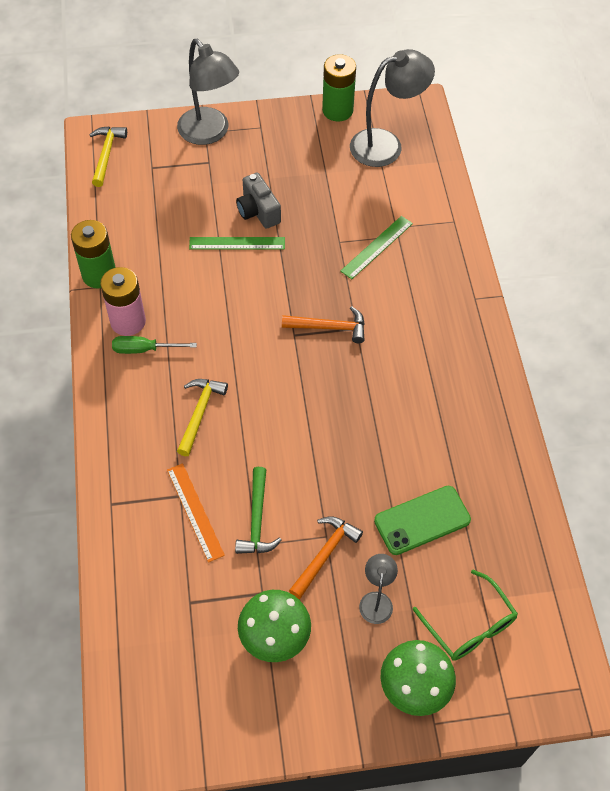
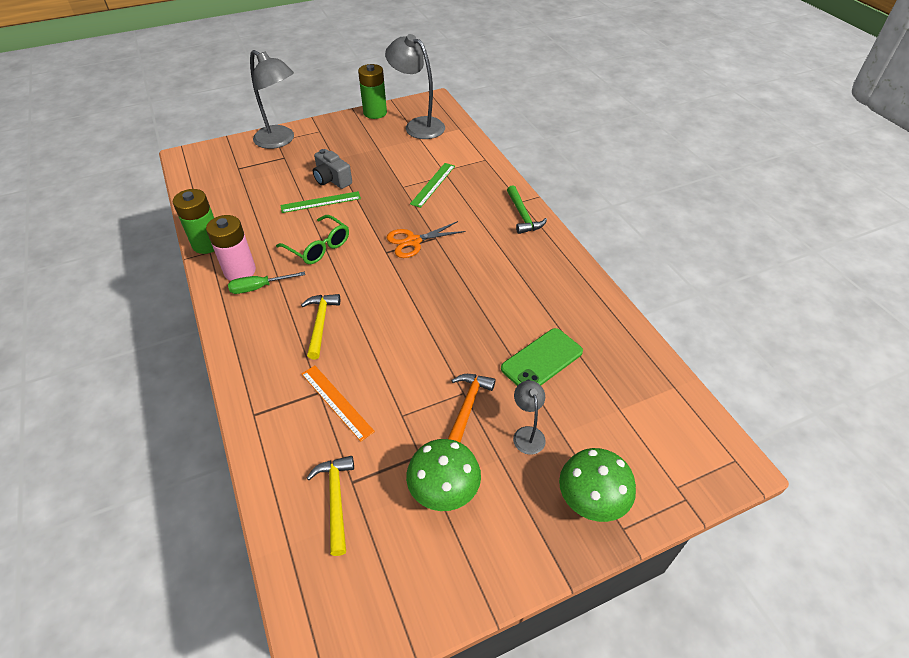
camera: 15 degrees left, 10 degrees down
(106, 154) = (198, 167): yellow hammer -> yellow hammer (335, 500)
(257, 519) = (396, 394): green hammer -> green hammer (523, 215)
(329, 327) = (413, 241): orange hammer -> orange scissors
(386, 145) = (418, 125): grey lamp -> grey lamp turned 105 degrees counterclockwise
(469, 625) = (617, 433): green glasses -> green glasses (318, 247)

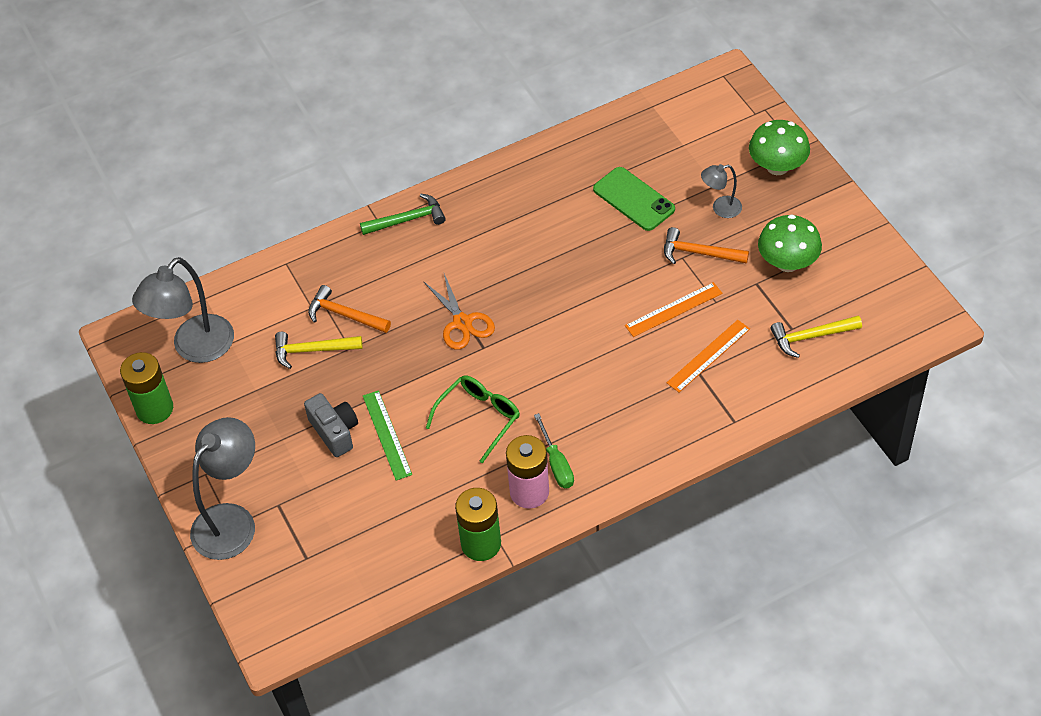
camera: 90 degrees left, 5 degrees up
(320, 324) = (607, 390): yellow hammer -> yellow hammer (313, 350)
(332, 179) = (335, 432): grey camera -> grey camera turned 75 degrees counterclockwise
(399, 379) = (673, 309): none -> orange ruler
(433, 184) = (345, 315): green ruler -> orange hammer

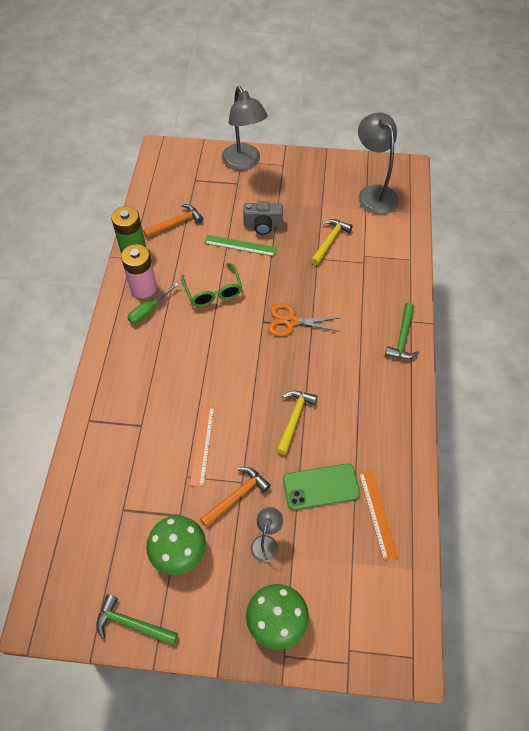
camera: 120 degrees right, 5 degrees up
(154, 409) = (344, 162): green battery -> none
(345, 315) = (345, 268): orange hammer -> orange hammer (176, 223)
(556, 463) = (149, 310): green screwdriver -> green screwdriver turned 60 degrees counterclockwise
(708, 356) = (148, 440): orange ruler -> orange ruler (377, 514)
(811, 337) = (105, 517): yellow hammer -> yellow hammer (294, 419)
(873, 255) = (132, 624): none -> green hammer

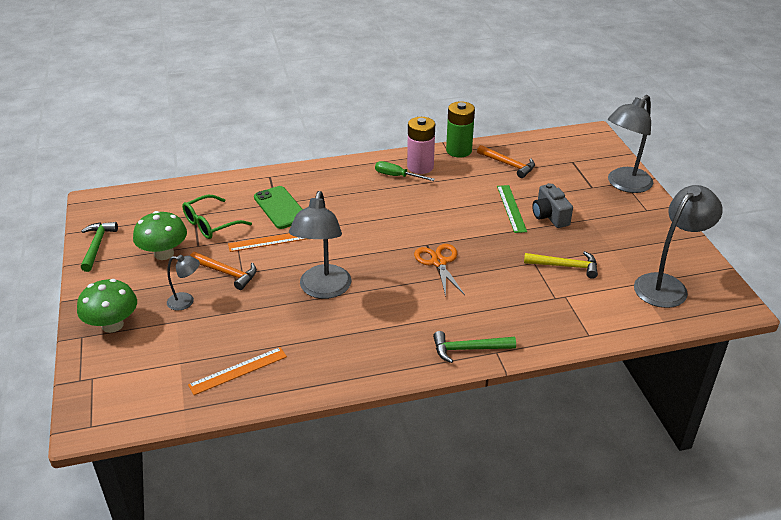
camera: 70 degrees right, 20 degrees down
(213, 291) = (442, 206): green glasses -> green glasses (211, 224)
(294, 419) = (323, 290): yellow hammer -> grey lamp
(321, 486) = (255, 324): green phone -> green phone (280, 208)

